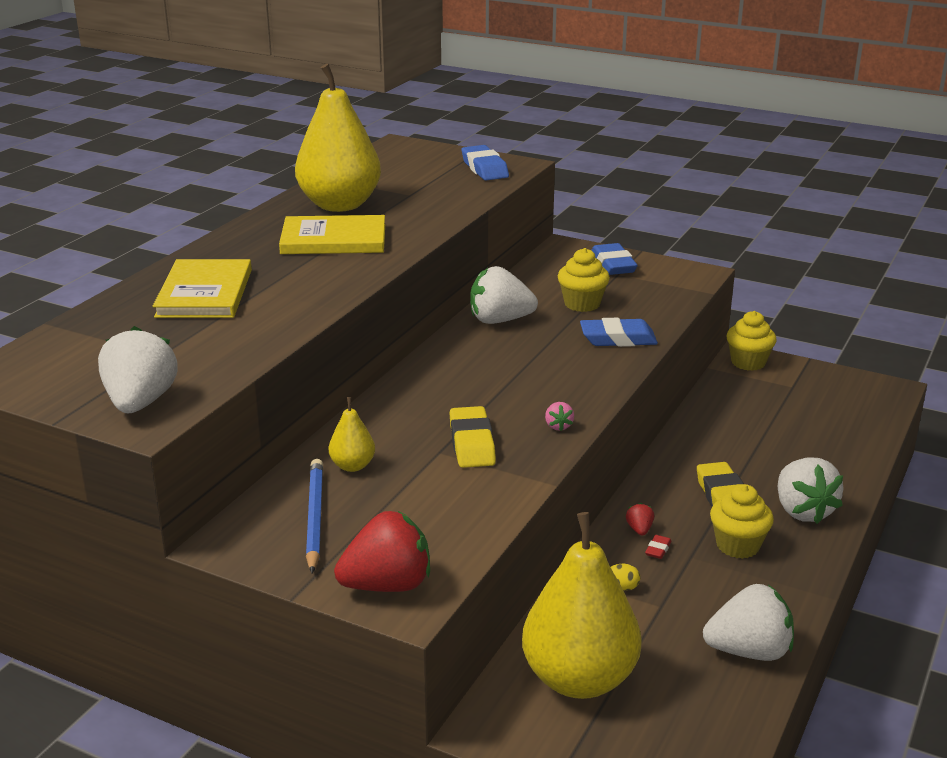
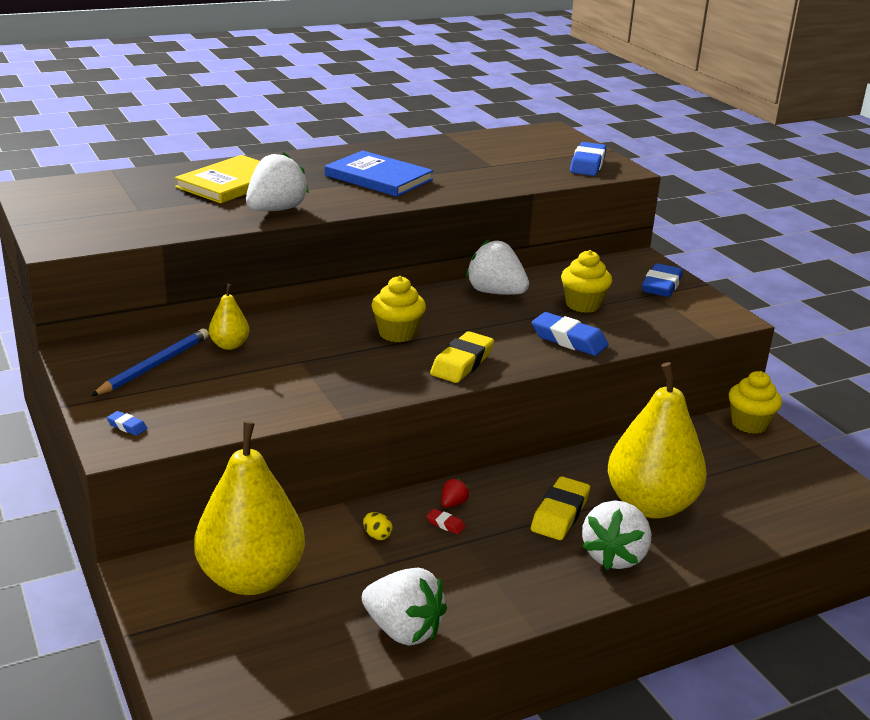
camera: 35 degrees right, 0 degrees up
(140, 402) = (75, 232): white strawberry -> white strawberry (276, 210)
(333, 240) = (378, 177): yellow book -> blue book
(339, 205) = (426, 157): yellow pear -> yellow pear (650, 505)
(387, 585) = (127, 426): red strawberry -> blue eraser
(472, 443) = (331, 365): yellow eraser -> yellow eraser (462, 363)
(558, 426) = (413, 380): pink strawberry -> none
(658, 549) = (445, 524): red eraser -> red eraser turned 60 degrees clockwise
(738, 545) = (515, 553): yellow cupcake -> yellow cupcake (397, 333)

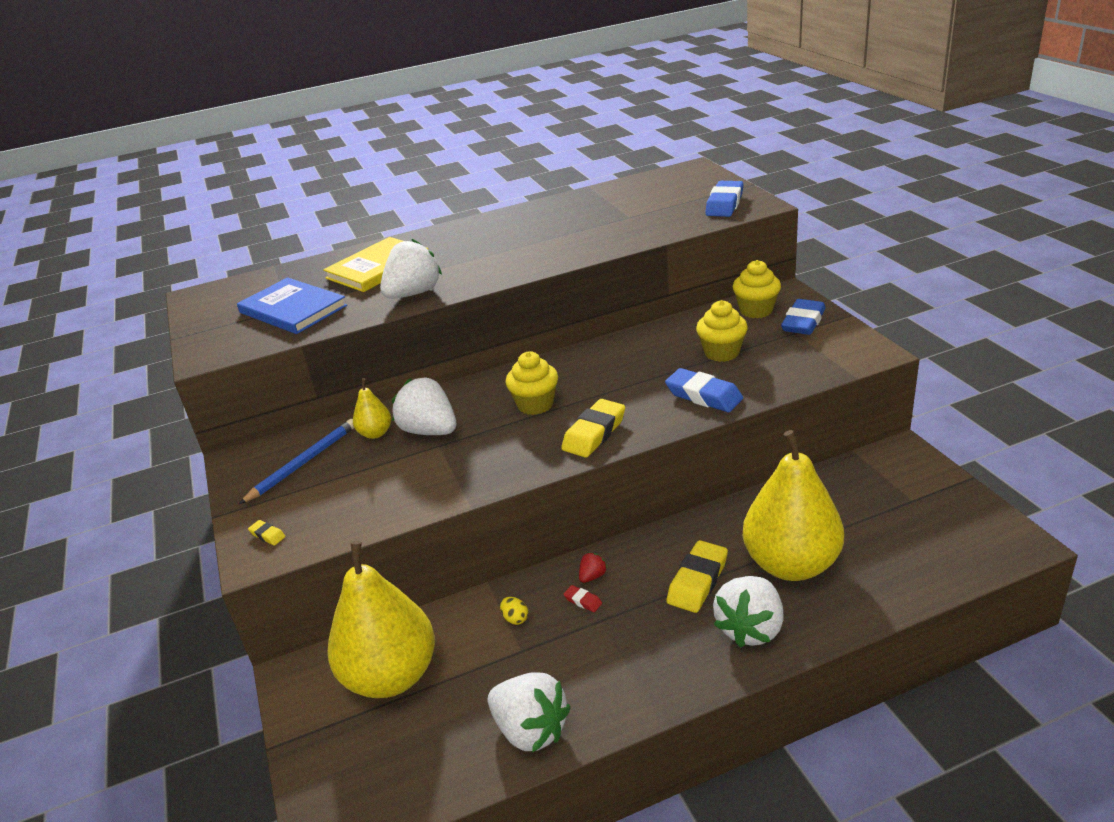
camera: 10 degrees right, 5 degrees up
(127, 426) = (267, 535): blue eraser -> yellow eraser
(378, 177) = (517, 245): blue book -> blue book (292, 309)
(495, 293) = (636, 347): white strawberry -> white strawberry (429, 431)
(749, 424) = (899, 459): yellow cupcake -> yellow cupcake (756, 310)

